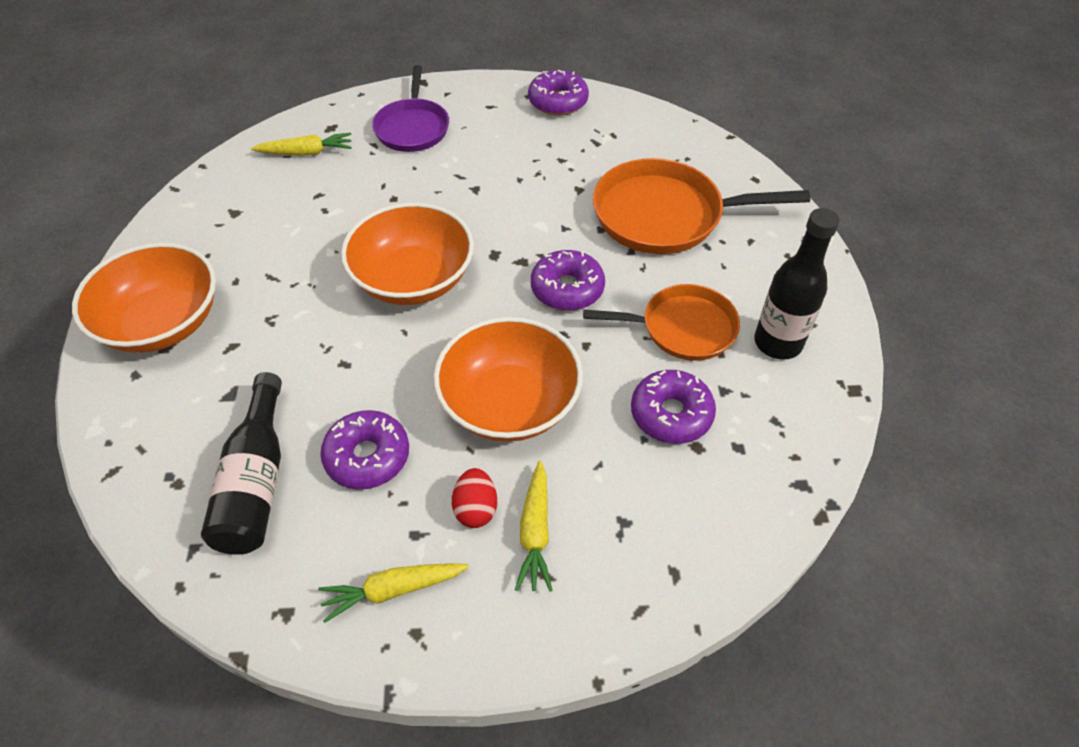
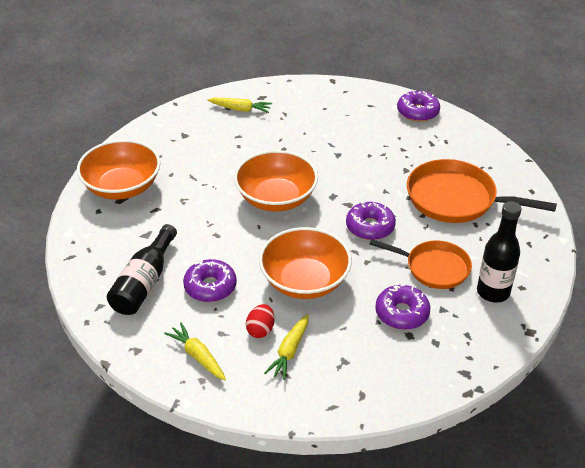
camera: 20 degrees right, 10 degrees down
(393, 590) = (198, 356): yellow carrot -> yellow carrot turned 45 degrees clockwise
(412, 128) = (313, 108): purple pan -> none

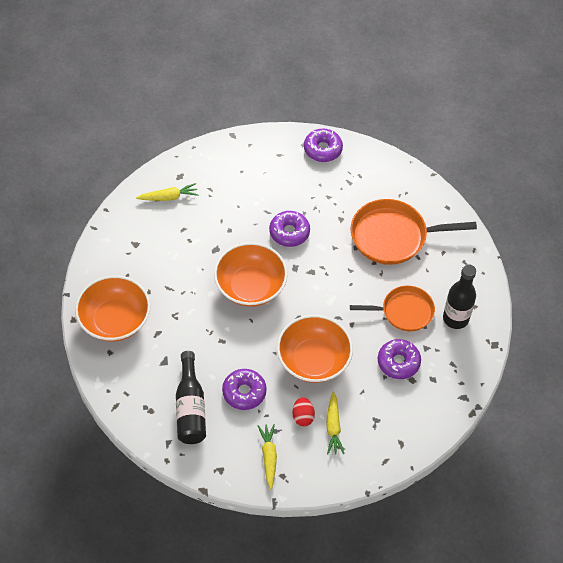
camera: 25 degrees left, 15 degrees up
(198, 356) = (269, 457): yellow carrot -> yellow carrot turned 60 degrees clockwise
(370, 227) = (339, 289): purple donut -> purple donut (289, 232)

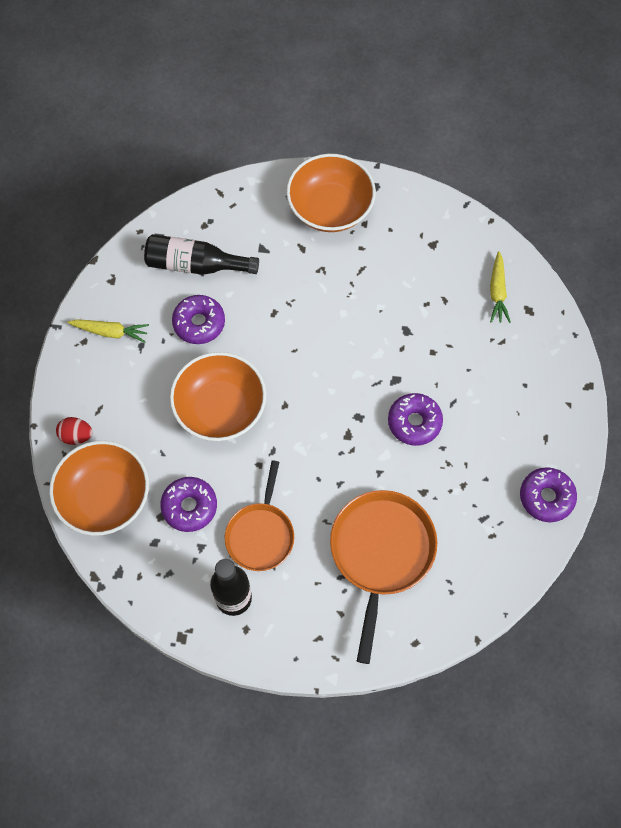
camera: 105 degrees right, 10 degrees up
(250, 286) = (342, 359): orange bowl -> orange bowl (105, 497)
(303, 416) = (149, 379): red egg -> red egg (76, 436)
(333, 427) = (126, 409): yellow carrot -> none

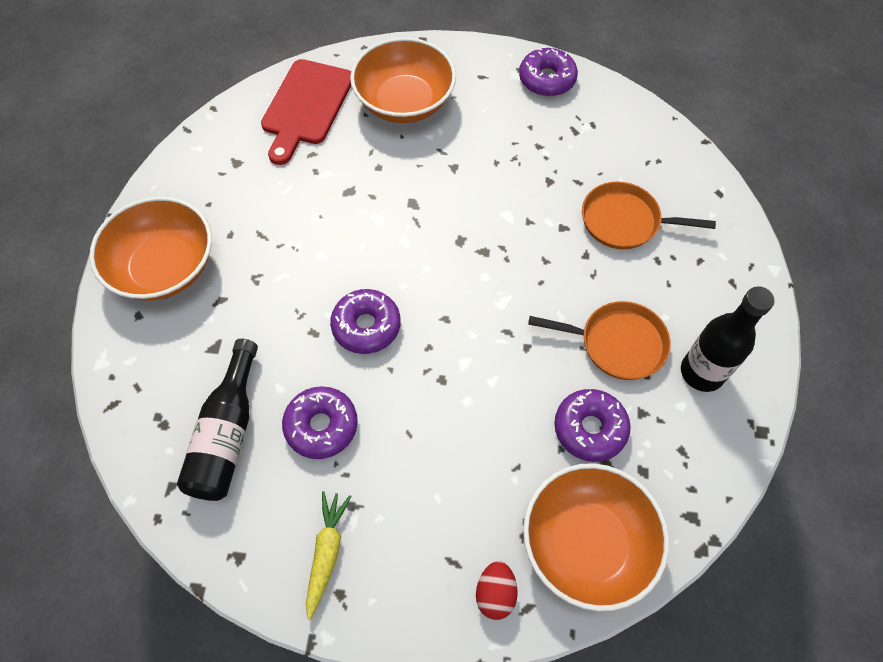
camera: 90 degrees left, 5 degrees down
(220, 408) = (449, 394): orange bowl -> orange bowl (404, 102)
(381, 553) = (624, 221): orange pan -> orange pan, size x0.66
(414, 422) = (466, 186): purple donut -> purple donut (366, 326)
(497, 292) = (306, 106): yellow carrot -> red cutting board

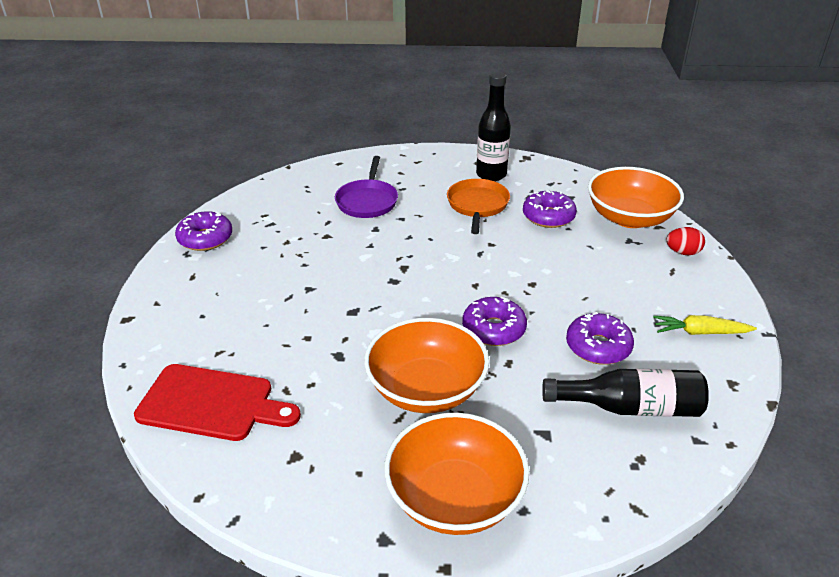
camera: 95 degrees left, 25 degrees down
(404, 102) = (218, 326): orange bowl -> orange bowl (426, 389)
(624, 221) = (367, 201): orange pan -> purple pan

